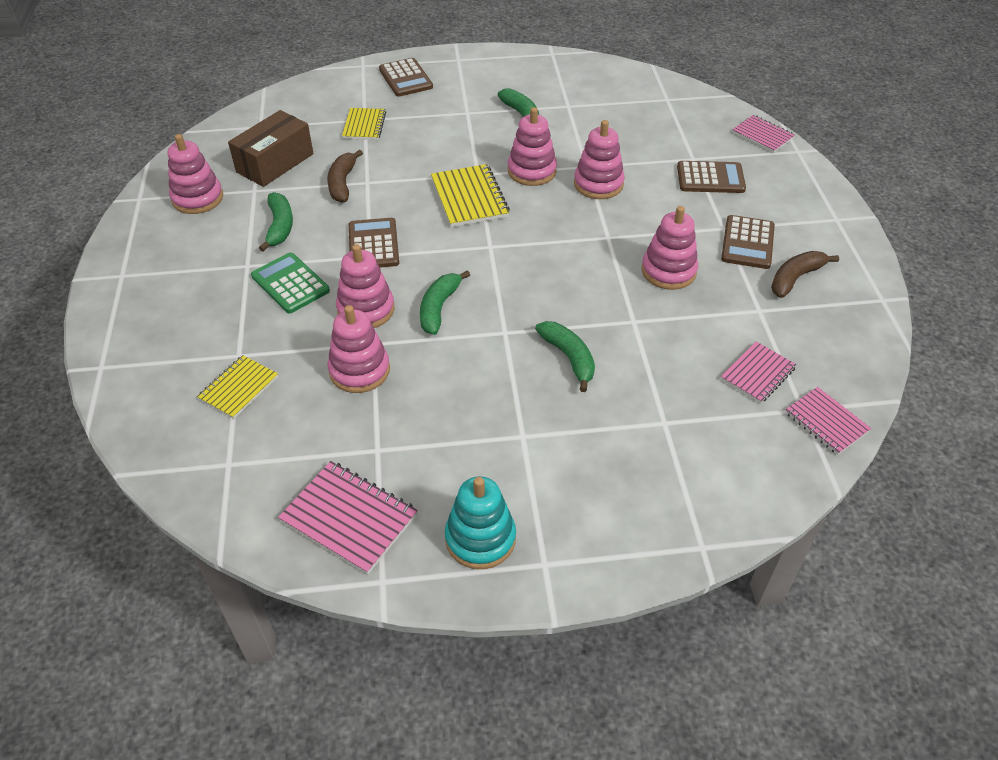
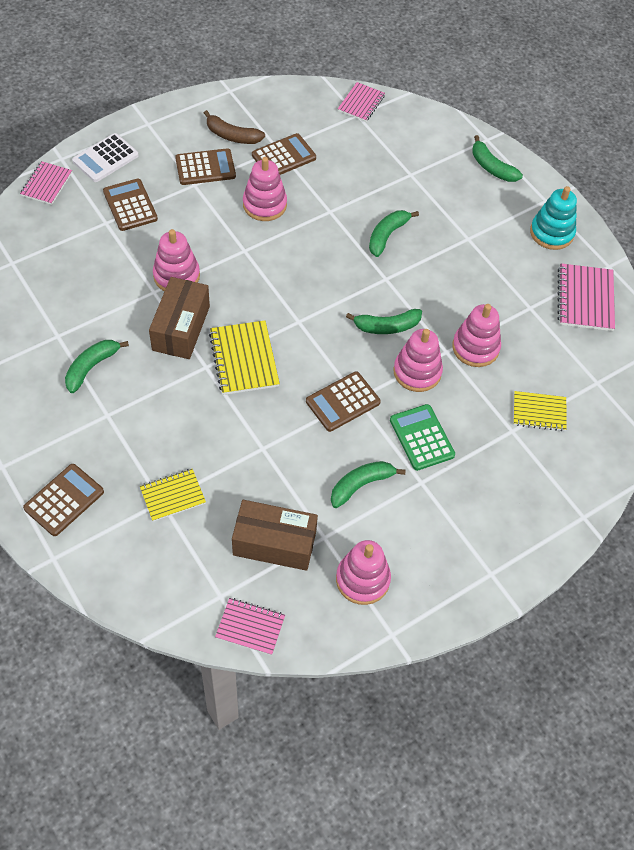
camera: 120 degrees left, 10 degrees up
(290, 283) = (422, 437): green calculator -> green calculator turned 135 degrees clockwise
(342, 183) = (275, 467): brown banana -> none
(469, 198) = (244, 359): yellow notebook -> yellow notebook turned 60 degrees counterclockwise
(531, 171) = (181, 328): pink stacking toy -> brown box
(640, 525) = (492, 167): none -> green banana
(743, 311) = (284, 157): none -> brown calculator
(757, 374) = (340, 139): pink notebook -> pink notebook (250, 627)
(788, 178) = (105, 158): none -> white calculator

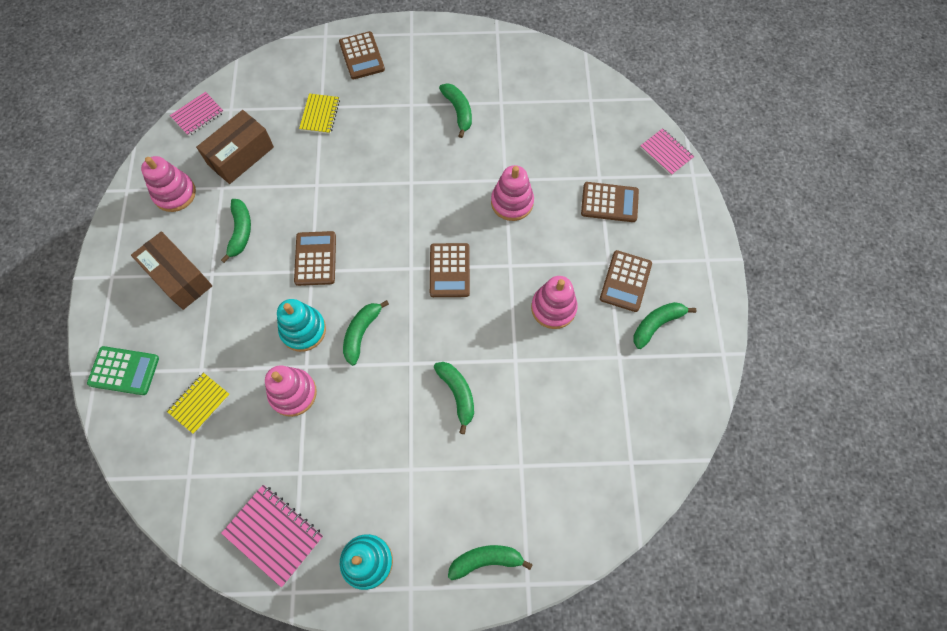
camera: 125 degrees right, 10 degrees up
(105, 158) = (677, 207): white calculator -> none
(181, 328) = (457, 182): brown box -> brown box (179, 277)
(232, 136) = (656, 324): brown banana -> green banana
(244, 359) = (400, 210): yellow notebook -> none
(284, 157) = (606, 356): brown calculator -> brown calculator (449, 270)
(361, 103) = (646, 476): pink notebook -> none
(417, 372) = (303, 330): pink stacking toy -> turquoise stacking toy
(422, 437) = (245, 297): green calculator -> green calculator (124, 371)

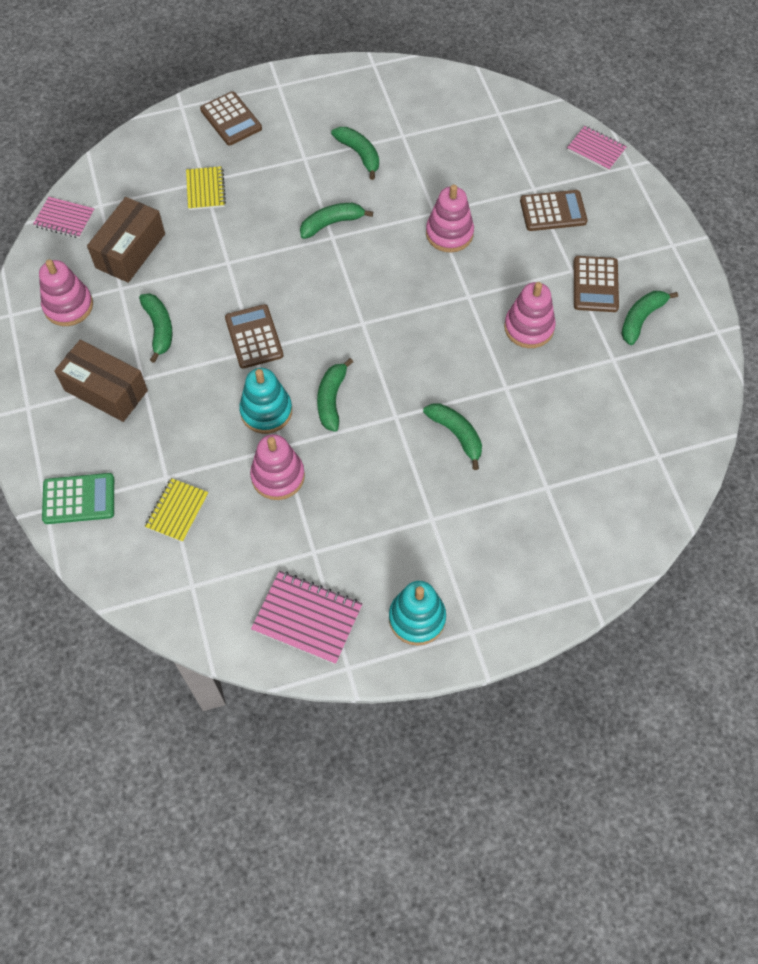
camera: 15 degrees left, 5 degrees down
(198, 115) = (64, 219): pink notebook -> pink notebook turned 75 degrees clockwise
(449, 270) = (405, 316): brown calculator -> none
(485, 560) = (540, 585): green banana -> green banana (331, 223)

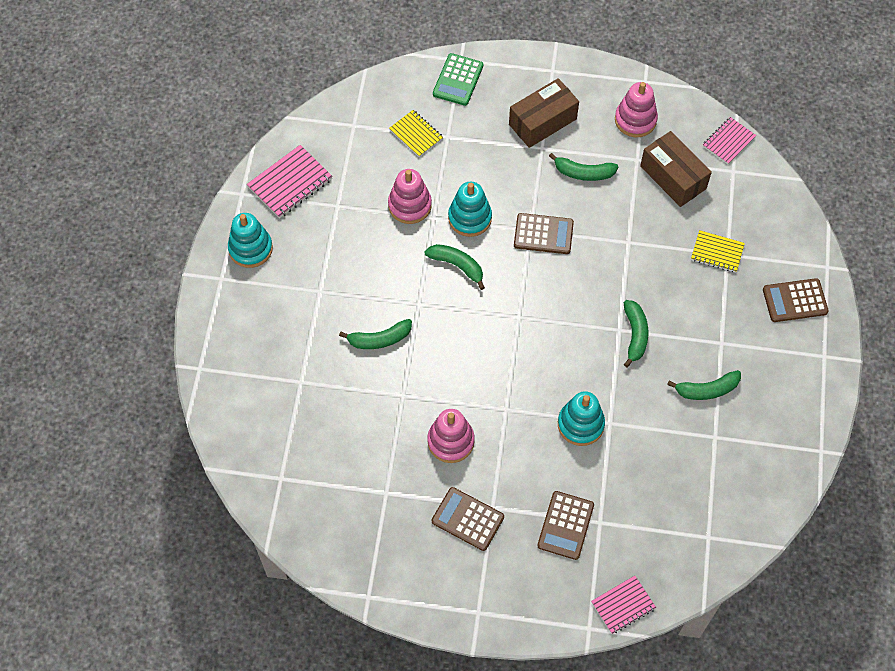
camera: 115 degrees right, 0 degrees up
(449, 233) = (580, 424): pink stacking toy -> turquoise stacking toy
(641, 319) = (413, 538): green banana -> none

